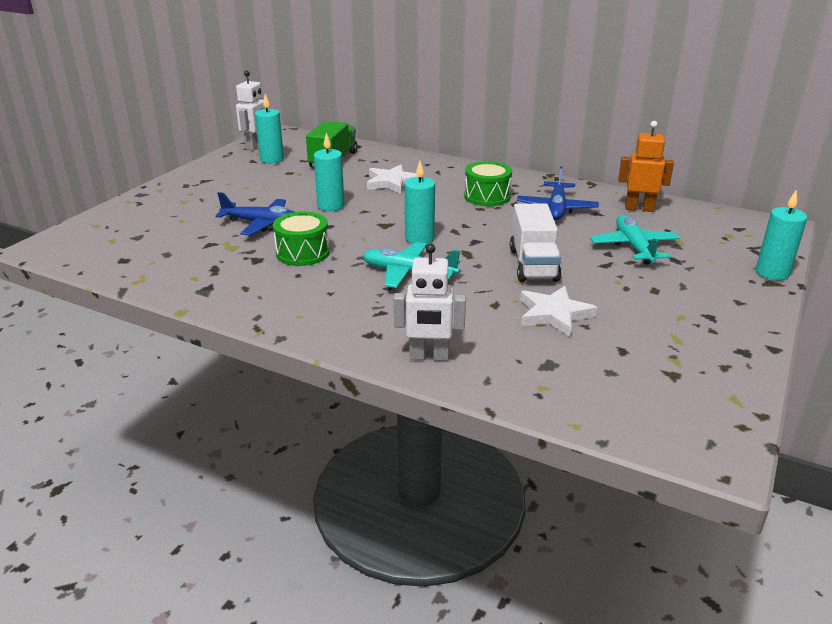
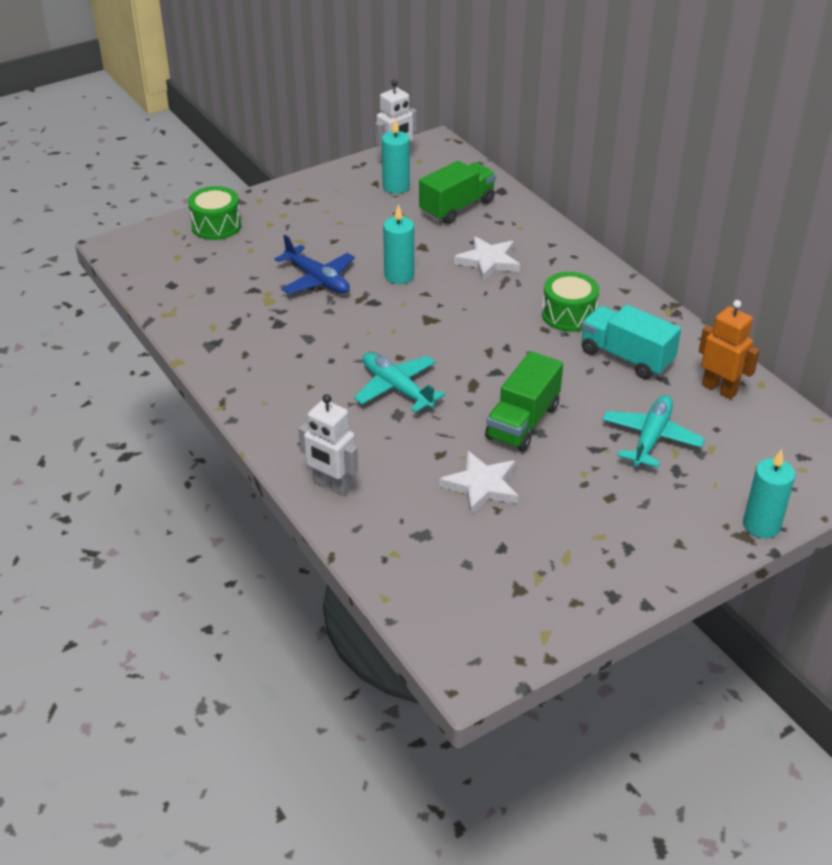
camera: 30 degrees right, 10 degrees up
(303, 253) = (324, 329): green drum -> green drum (216, 226)
(419, 238) = (446, 349): turquoise candle -> none
(533, 265) = (523, 422): white truck -> green truck
(556, 208) = (626, 357): blue plane -> turquoise truck

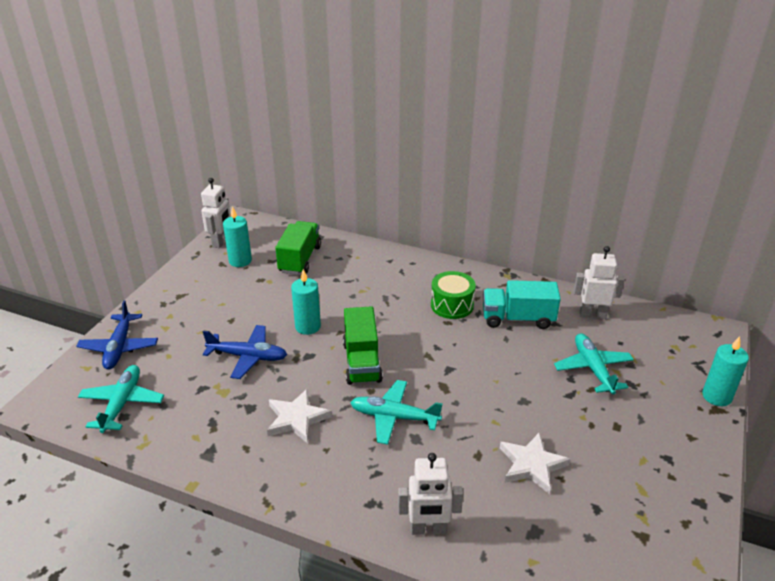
camera: 35 degrees left, 5 degrees down
(179, 274) = (122, 403): none -> turquoise plane
(216, 226) = (119, 347): green drum -> blue plane
(488, 261) = (361, 289): white star -> white star (297, 419)
(523, 422) = (505, 399): green truck -> green truck (362, 362)
(719, 389) = (592, 315): orange robot -> white robot

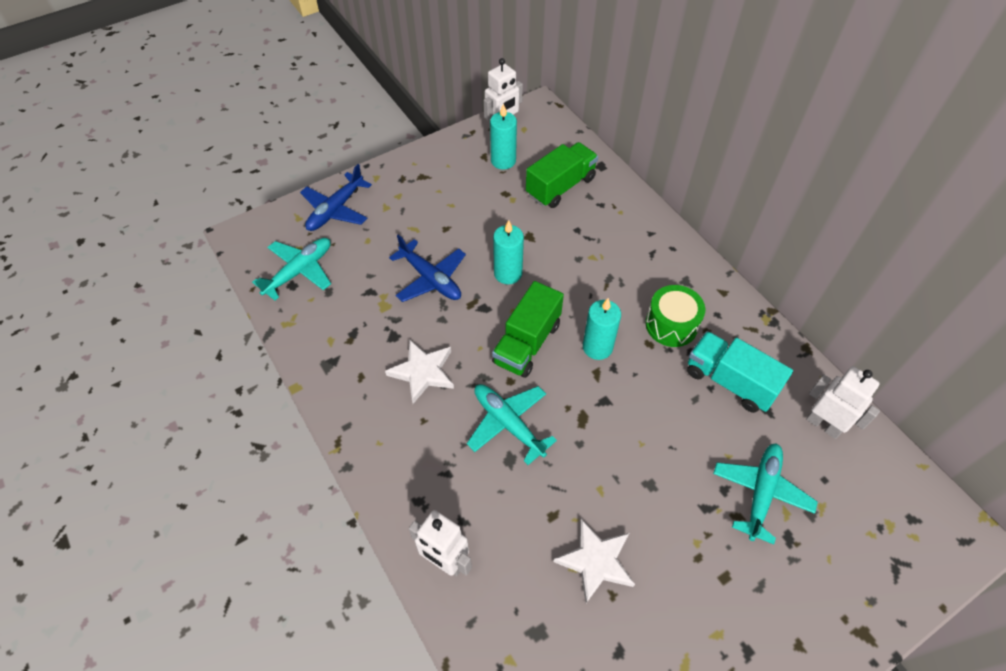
camera: 35 degrees right, 20 degrees up
(716, 396) = (880, 618): turquoise candle -> turquoise candle (597, 347)

